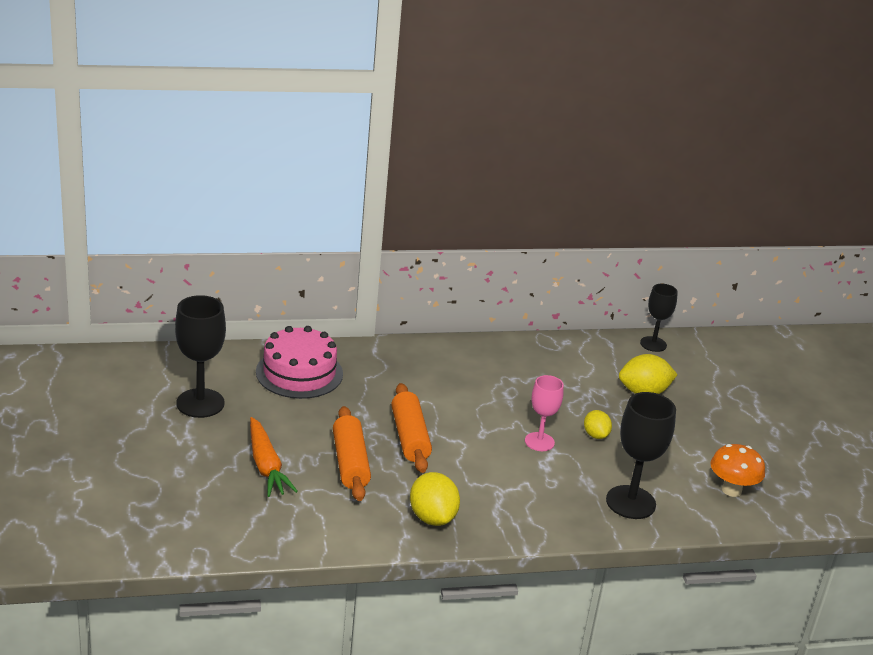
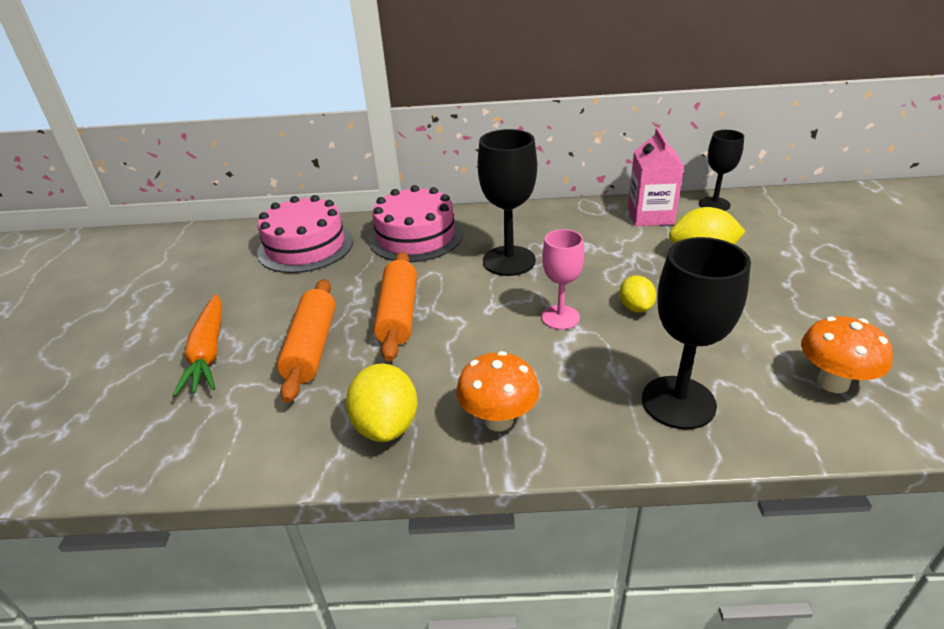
camera: 15 degrees right, 5 degrees up
(200, 403) = (181, 281): black goblet -> black goblet (509, 261)
(398, 366) = (416, 236): none -> pink cake
(510, 513) = (498, 420): none -> orange mushroom
(600, 353) = (650, 216): none -> pink carton

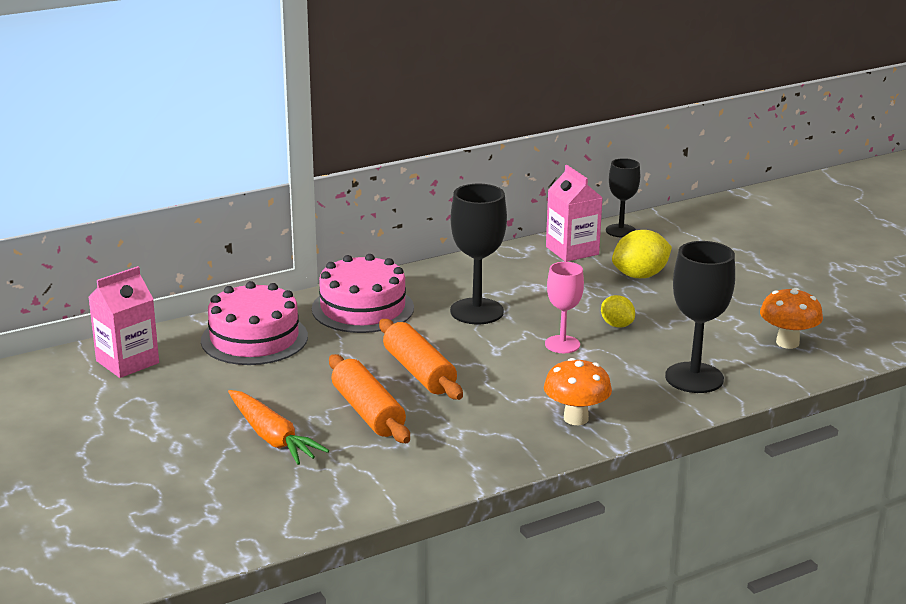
camera: 30 degrees left, 10 degrees down
(198, 247) = (127, 362): none -> pink carton
(386, 425) = (493, 442): yellow lemon -> none

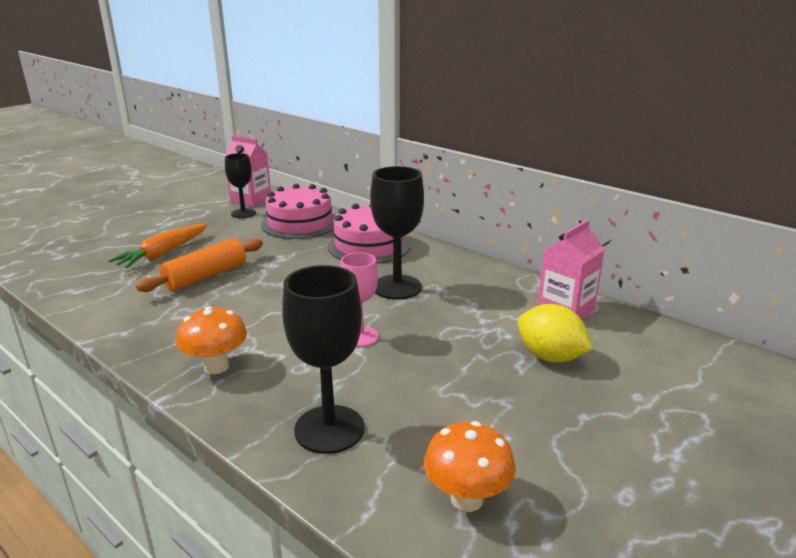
camera: 70 degrees right, 0 degrees up
(419, 372) = (276, 283): orange rolling pin -> none
(617, 325) = (422, 360): yellow lemon -> none
(620, 231) = (646, 329): black goblet -> black goblet (243, 213)

